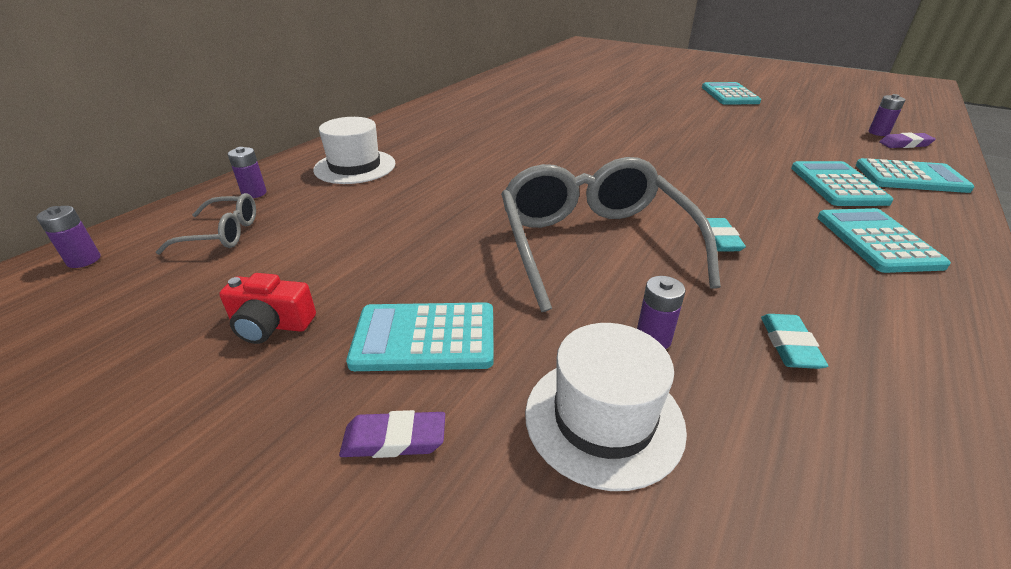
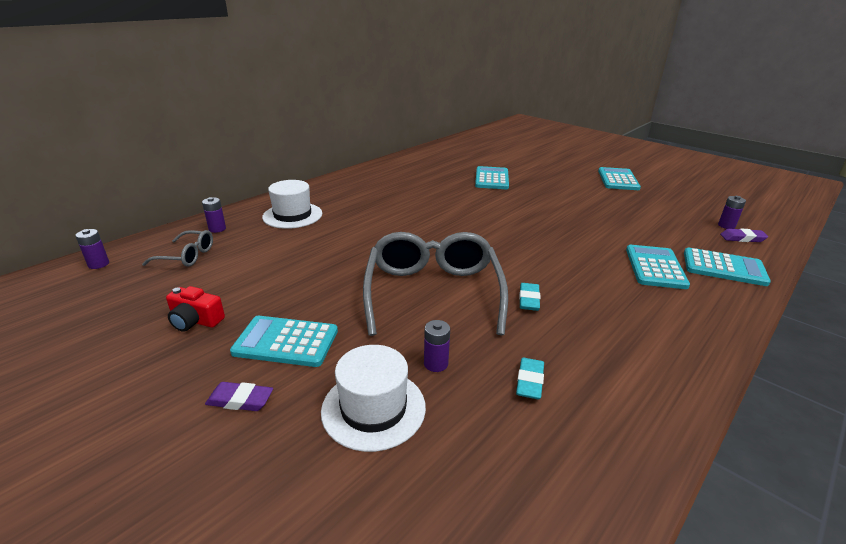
camera: 10 degrees right, 5 degrees down
(877, 241) = (654, 316): turquoise calculator -> turquoise calculator (492, 179)

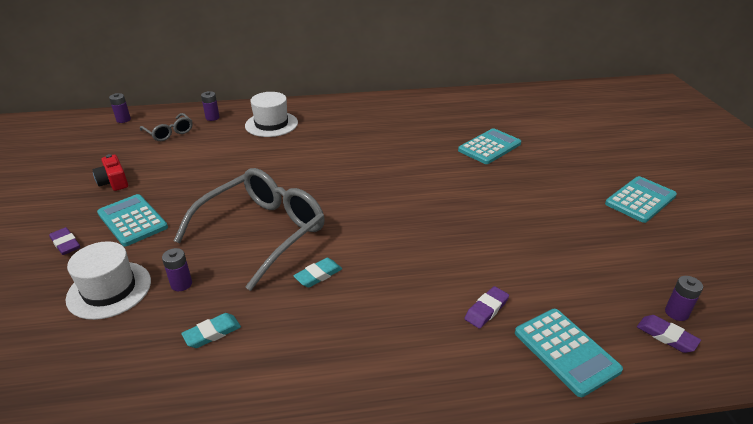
camera: 40 degrees right, 5 degrees up
(655, 267) = (486, 310): turquoise calculator -> purple eraser

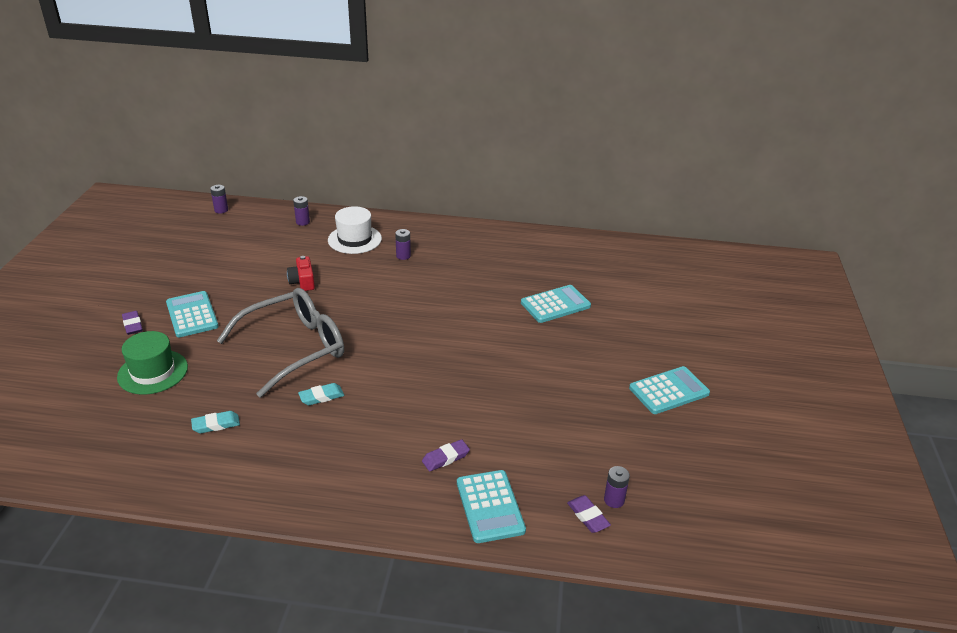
camera: 15 degrees right, 0 degrees up
(109, 290) = (153, 372): white hat -> green hat
(114, 182) = (190, 274): red camera -> red camera (302, 281)
(169, 133) = (256, 232): grey glasses -> none
(181, 284) = (209, 379): purple battery -> purple battery (403, 256)

